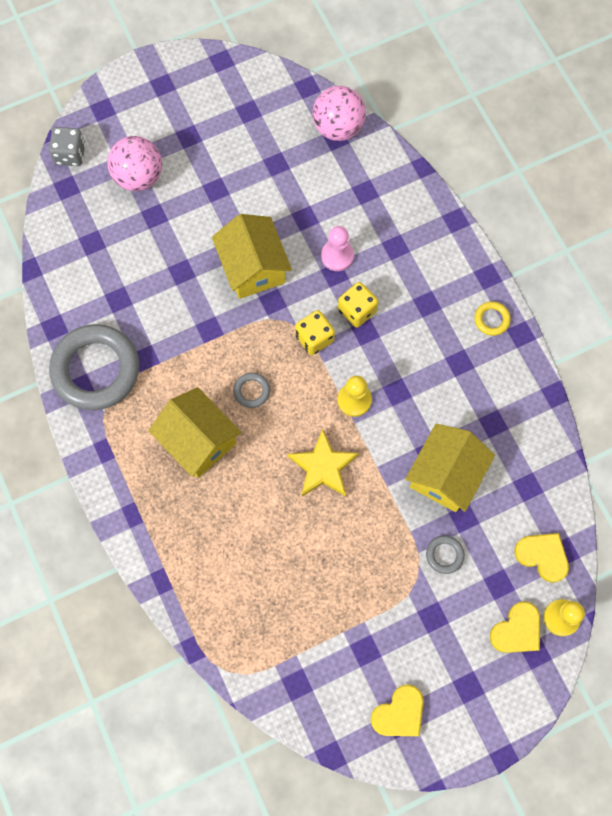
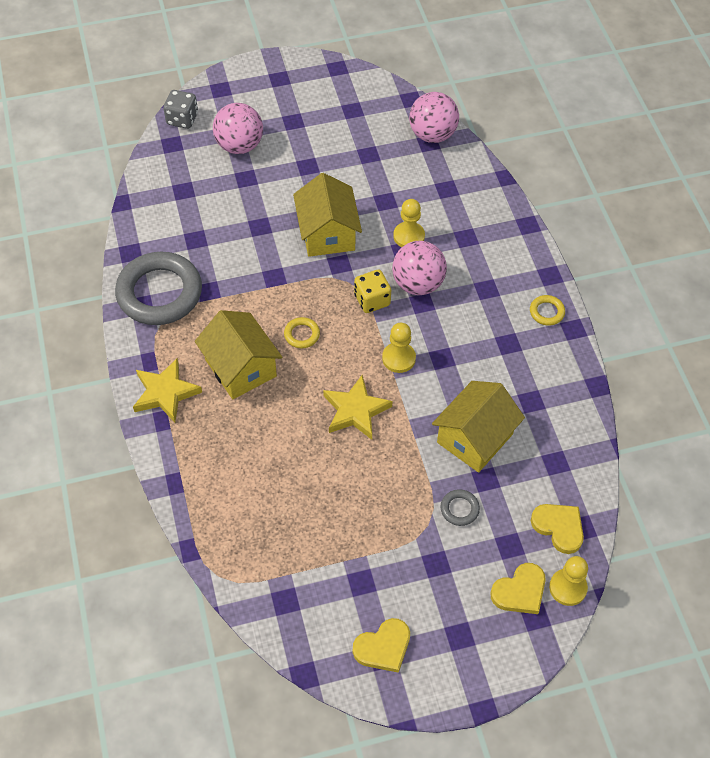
camera: 10 degrees right, 15 degrees down
(129, 483) = (165, 393): none -> yellow star
(251, 391) = (302, 334): grey ring -> yellow ring
(337, 256) = (409, 236): pink pawn -> yellow pawn
(357, 310) = (418, 284): yellow dice -> pink ball

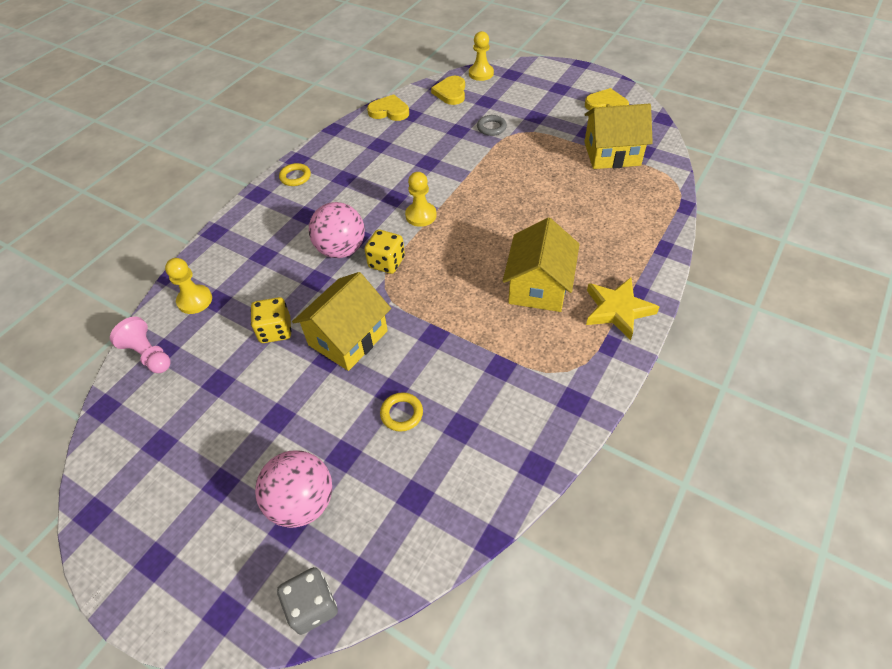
camera: 130 degrees left, 5 degrees down
(159, 293) = (546, 399): grey ring -> none
(302, 334) = (466, 276): yellow ring -> yellow ring (402, 413)
(355, 410) = (488, 207): yellow star -> none
(379, 202) = (275, 330): none -> yellow dice
(409, 236) = (296, 286): yellow pawn -> yellow pawn (195, 300)
(432, 134) = (148, 354): pink ball -> pink pawn
(475, 438) = (436, 149): yellow house -> yellow house (612, 153)
(520, 591) = (506, 85): yellow heart -> yellow heart (389, 111)

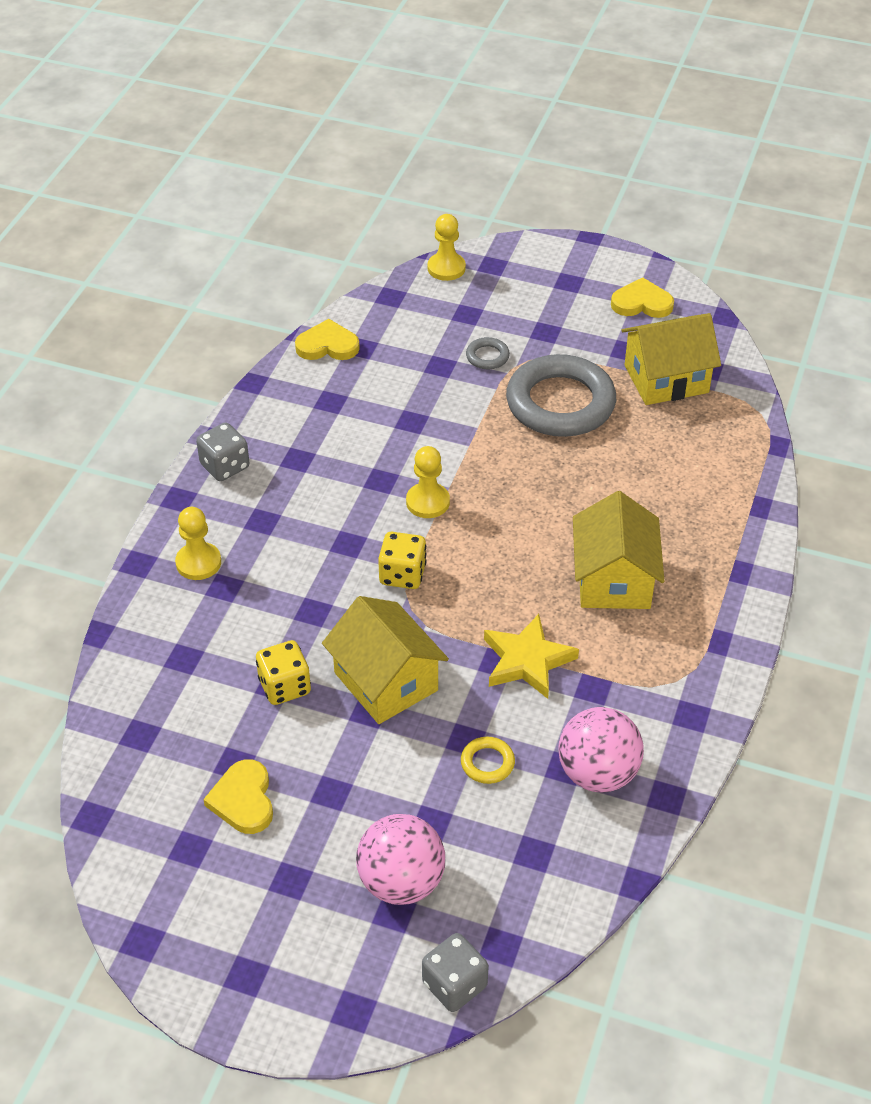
camera: 15 degrees left, 5 degrees down
(148, 354) = (122, 743): pink pawn -> none
(195, 300) = (154, 663): yellow pawn -> yellow pawn (198, 563)
(295, 177) = (225, 466): yellow ring -> grey dice
(341, 249) = (333, 565): pink ball -> pink ball (597, 773)
(348, 338) = (386, 681): yellow house -> yellow house turned 60 degrees counterclockwise
(451, 92) = (410, 305): yellow heart -> yellow heart (243, 800)
(533, 161) = (560, 403): none -> grey ring
(617, 310) = (720, 597): yellow star -> yellow star (527, 661)

